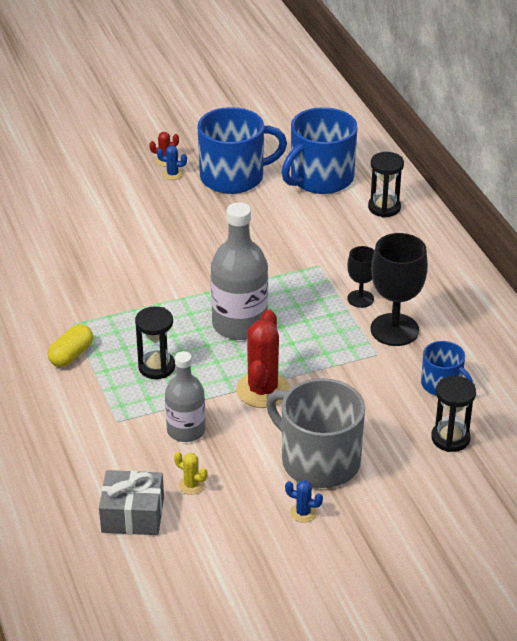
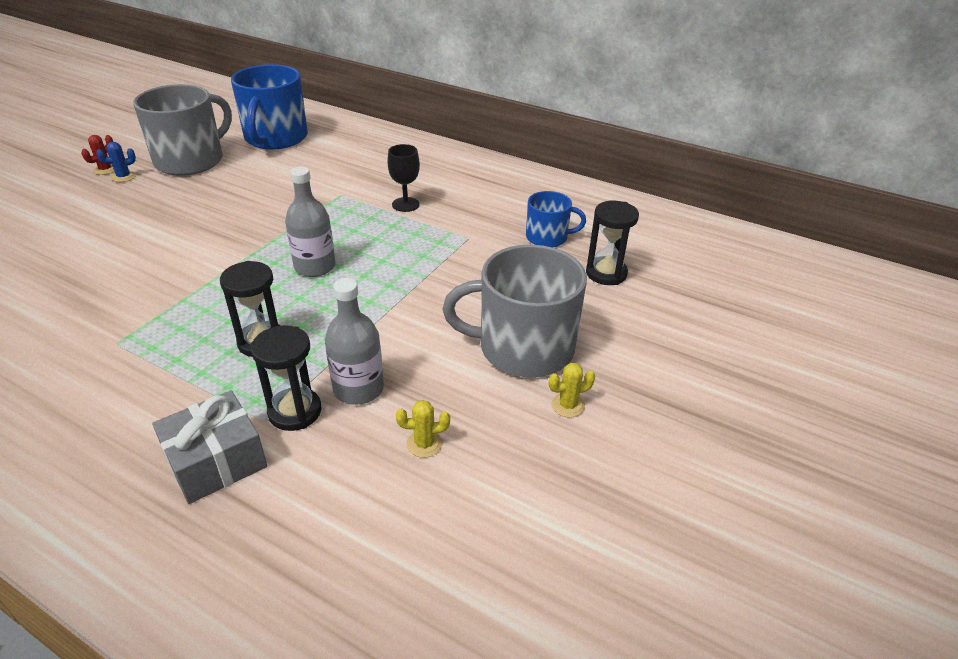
camera: 40 degrees left, 0 degrees up
(71, 355) = (141, 376): yellow capsule -> none
(133, 515) = (390, 521): grey gift -> grey gift (216, 461)
(234, 177) = (191, 160): blue mug -> grey mug
(239, 324) = (315, 266): grey bottle -> grey bottle, size x0.64
(262, 390) = (399, 312): red cactus -> none
(303, 513) = (568, 405): blue cactus -> yellow cactus
(384, 207) = (352, 140): black hourglass -> black hourglass (295, 411)
(394, 330) = (461, 215): black goblet -> none

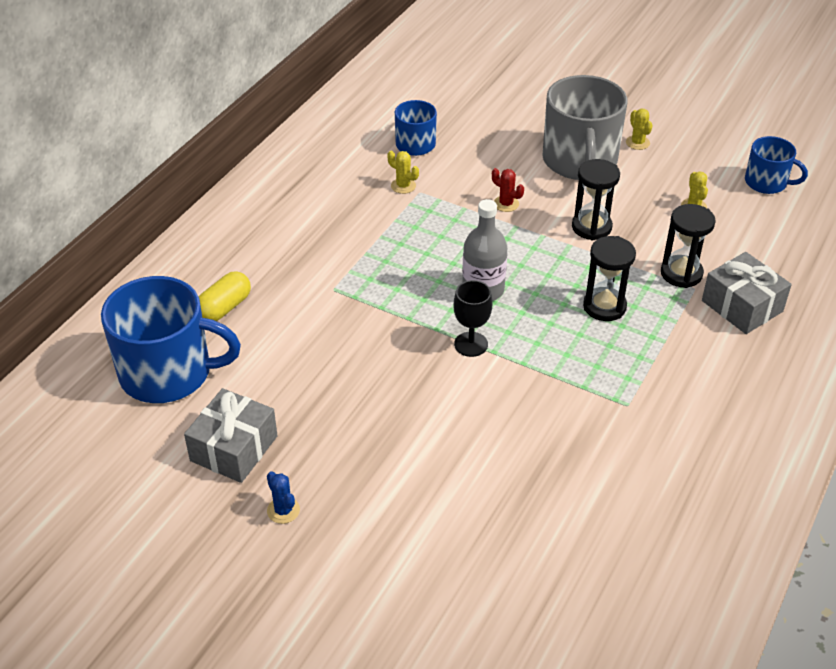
camera: 90 degrees left, 5 degrees up
(105, 169) = (259, 540): red cactus -> red cactus (506, 204)
(191, 160) = (234, 448): grey mug -> grey gift
(334, 154) = (224, 307): none -> yellow capsule
(358, 389) = (647, 243): grey bottle -> none
(405, 204) = (355, 237): black goblet -> black goblet (471, 344)
(475, 545) = (767, 182): none -> blue mug
(478, 229) = (403, 186): none -> yellow cactus
(606, 273) = (471, 115): black hourglass -> black hourglass (591, 227)

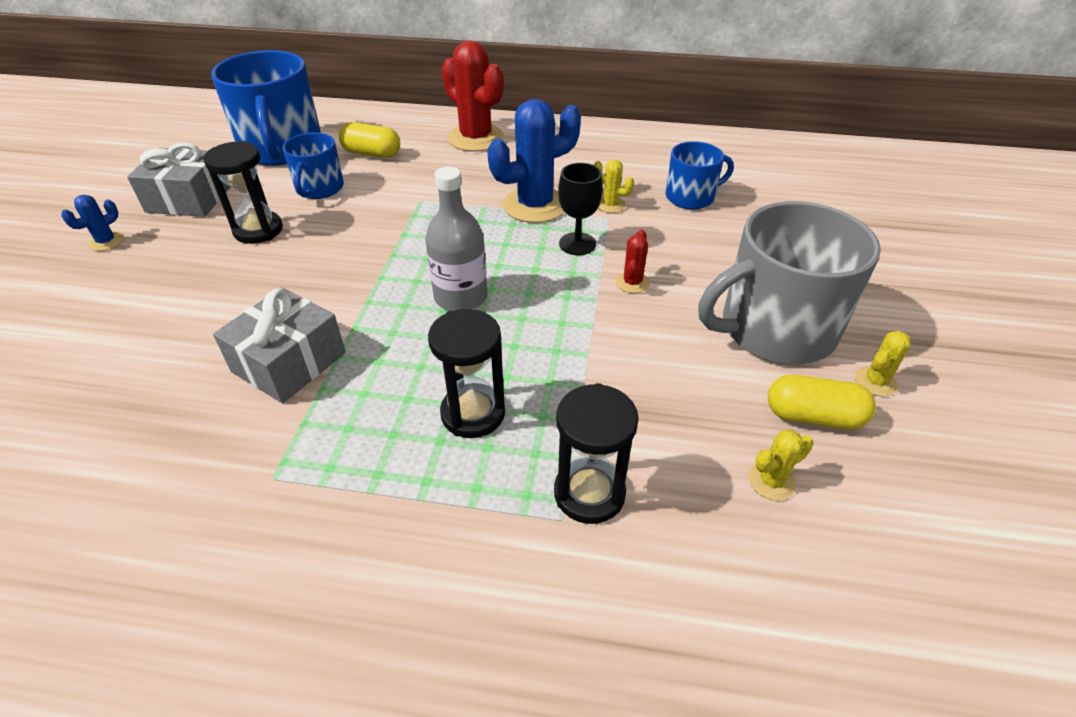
camera: 70 degrees right, 0 degrees up
(241, 234) = (476, 138): none -> red cactus
(380, 225) = (535, 205): none -> blue cactus
(403, 186) = (610, 205): yellow cactus -> yellow cactus turned 75 degrees counterclockwise
(471, 344) = (361, 307): black goblet -> black goblet (577, 244)
(591, 227) = (637, 368): black hourglass -> black hourglass (258, 230)
(655, 175) = (813, 416): none -> yellow capsule
(742, 306) = (545, 600): grey gift -> grey gift (289, 362)
(767, 182) = (933, 589): blue mug -> blue mug (319, 188)

